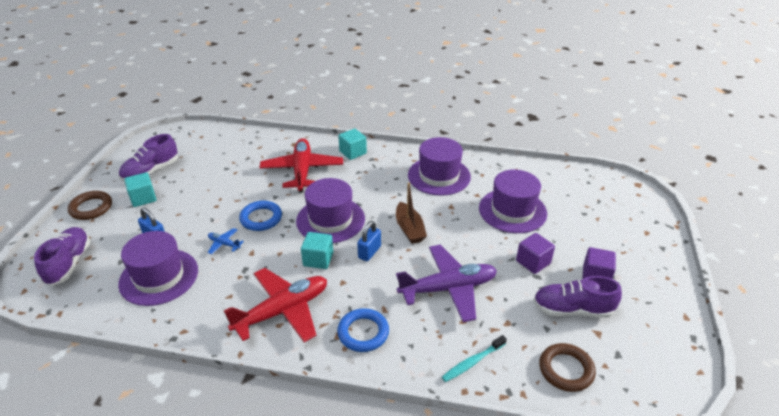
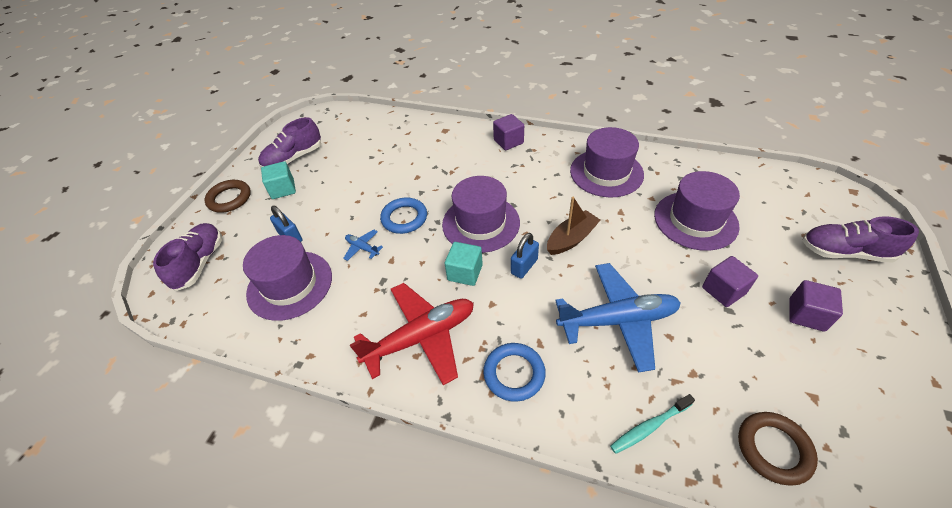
camera: 10 degrees right, 10 degrees up
(302, 171) = (452, 162): red plane -> none
(353, 152) = (508, 141): turquoise cube -> purple cube
(409, 229) = (571, 239): brown boat -> brown boat turned 120 degrees counterclockwise
(448, 289) = (618, 320): purple plane -> blue plane
(572, 310) = (778, 361): purple shoe -> purple shoe (845, 252)

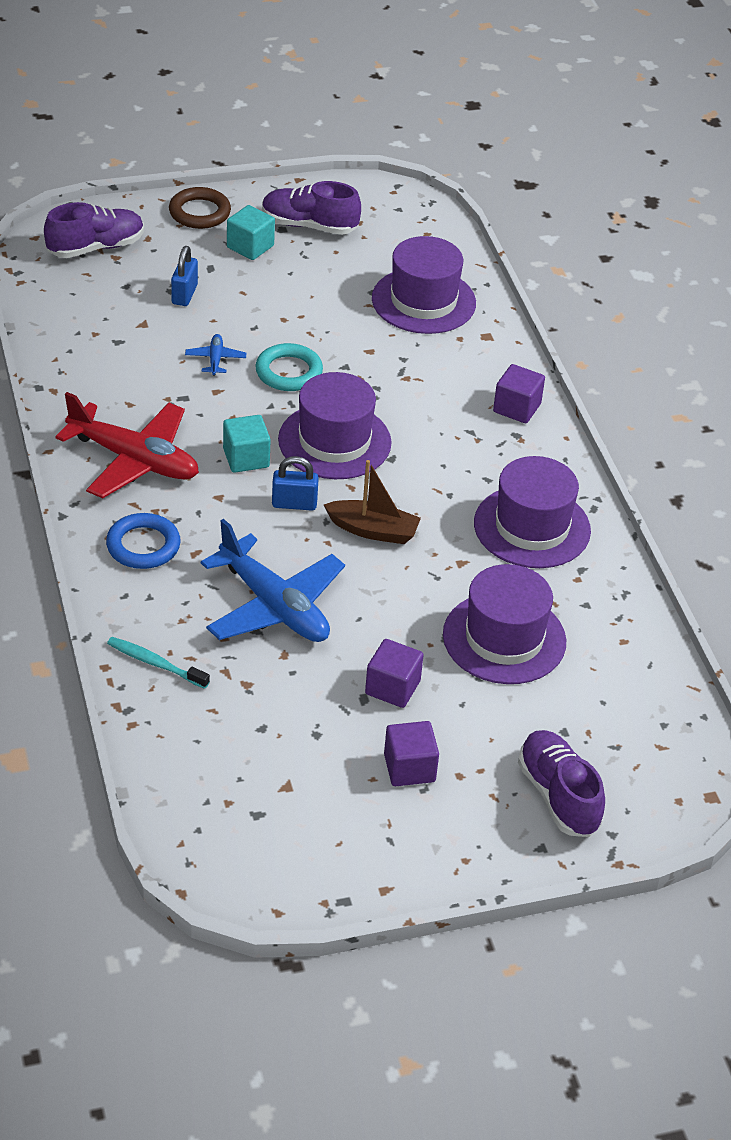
camera: 50 degrees right, 5 degrees down
(290, 285) = (122, 330): purple hat -> purple hat (423, 301)
(404, 218) = (289, 372): blue ring -> turquoise ring
(773, 449) = (196, 761): brown ring -> none

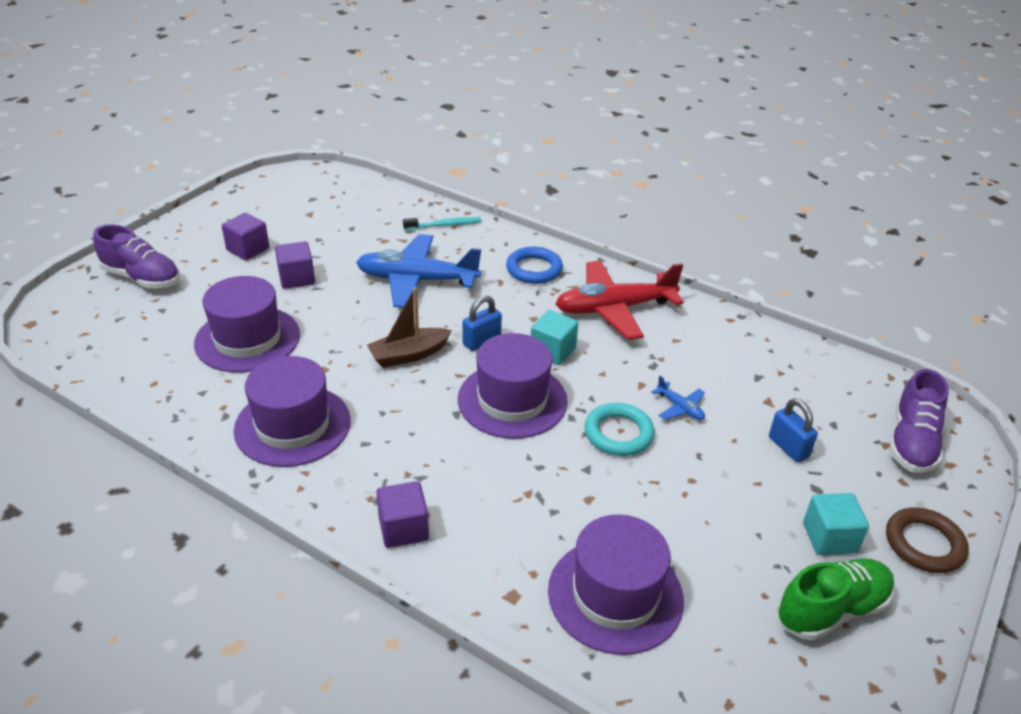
camera: 140 degrees right, 5 degrees down
(309, 226) = (831, 610): purple shoe -> green shoe

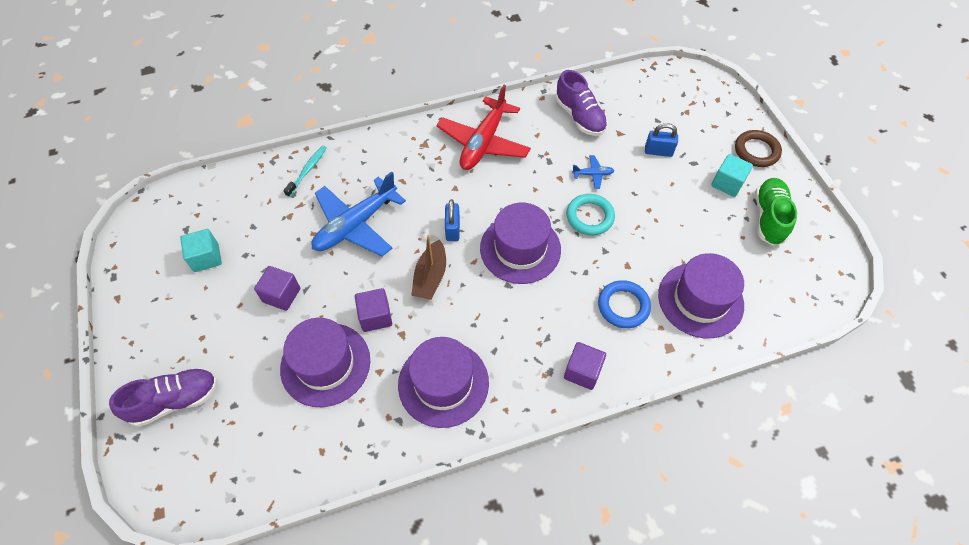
camera: 50 degrees left, 20 degrees up
(248, 249) = (211, 307): purple cube -> purple cube (375, 316)
(534, 269) = (406, 155): blue ring -> blue ring (623, 306)
(552, 351) = (494, 199): turquoise cube -> turquoise cube (206, 258)
(911, 442) = (693, 101): purple shoe -> purple shoe (579, 117)

